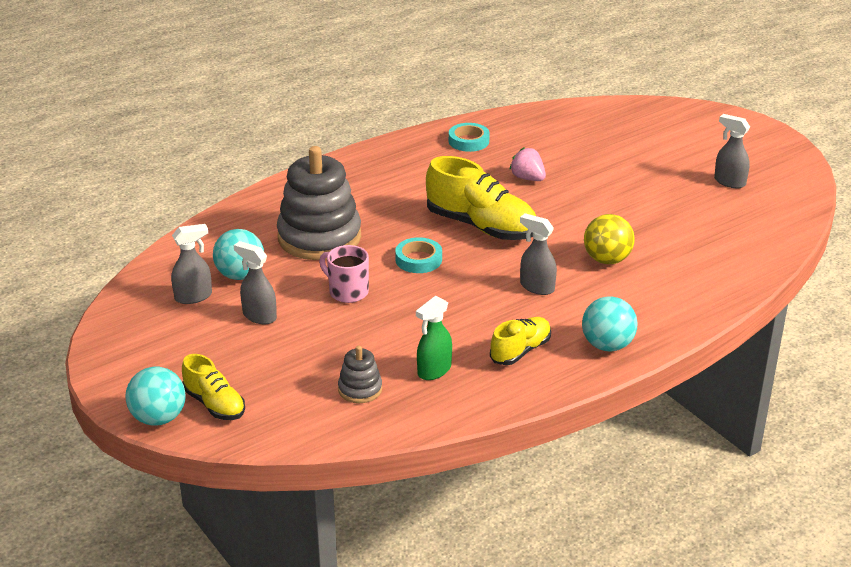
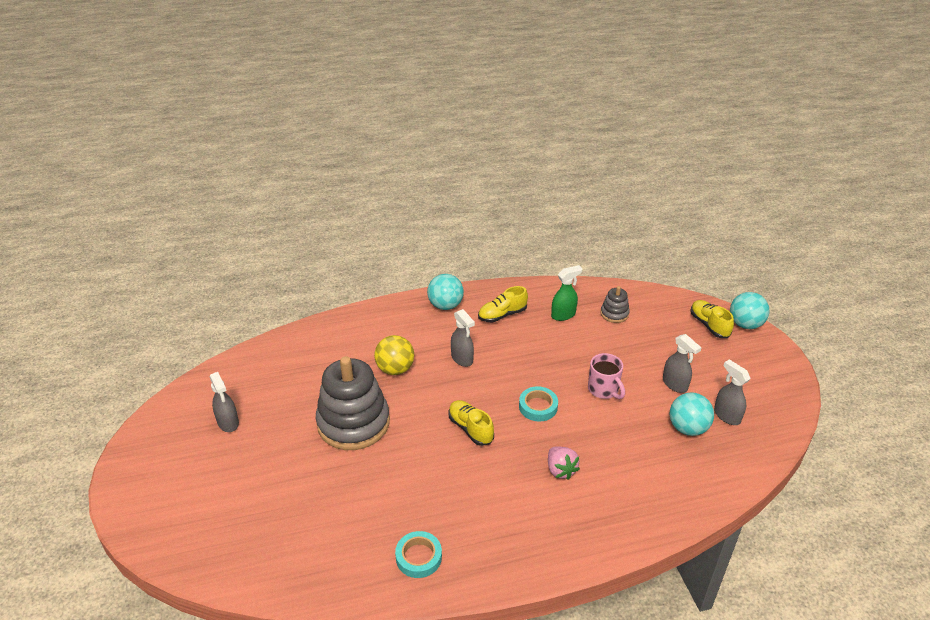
camera: 160 degrees left, 5 degrees up
(193, 296) = (726, 415): grey spray bottle -> grey spray bottle turned 60 degrees clockwise
(319, 237) = (614, 454): grey stacking toy -> grey stacking toy (353, 423)
(481, 226) = (470, 429): yellow shoe -> yellow shoe, size x0.57
(528, 178) = (395, 478): pink strawberry -> pink strawberry (560, 470)

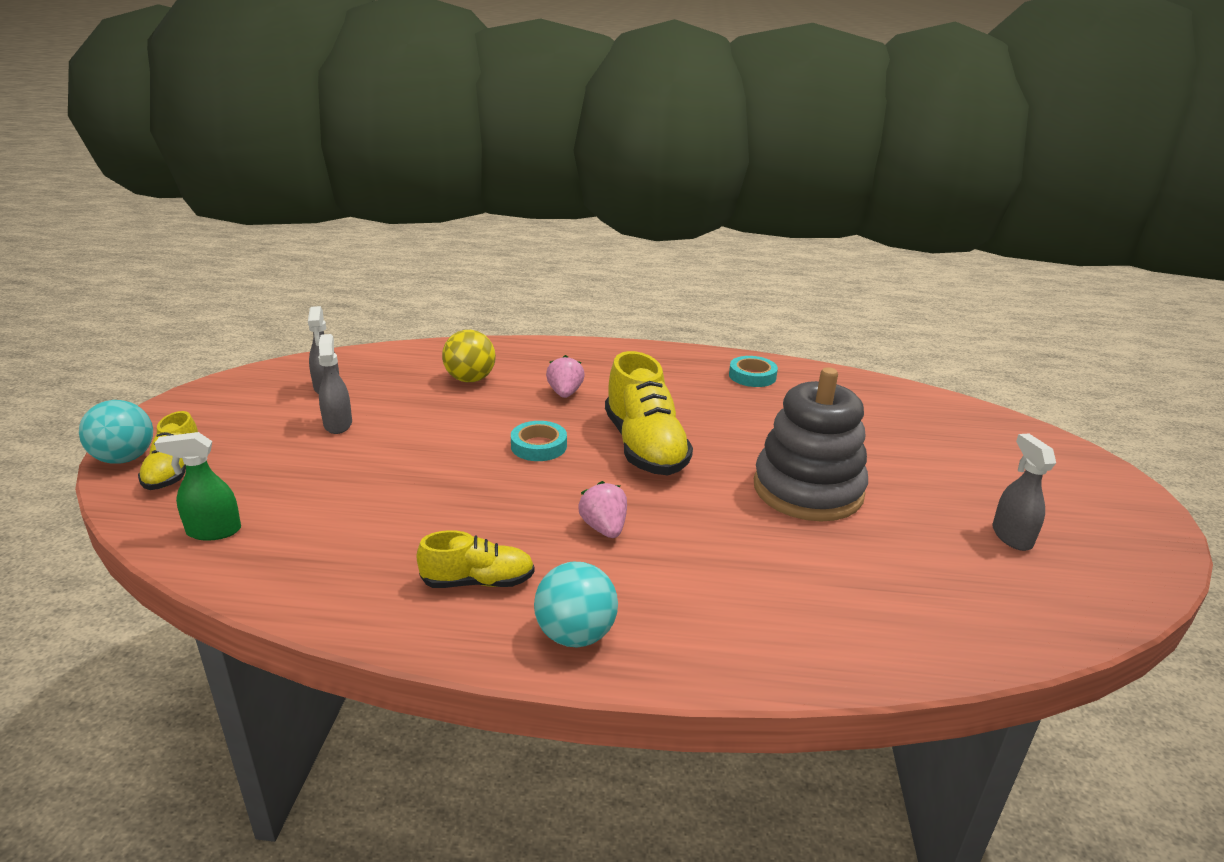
camera: 160 degrees left, 10 degrees down
(395, 369) = (725, 542): yellow ball -> yellow ball (470, 379)
(462, 359) = (604, 528): grey spray bottle -> pink strawberry
(470, 429) = (644, 447): yellow shoe -> yellow shoe, size x1.76
(563, 315) = (370, 550): green spray bottle -> green spray bottle (213, 531)
(604, 390) = (434, 441): pink mug -> none
(614, 314) = (284, 527): grey stacking toy -> none
(687, 428) = (386, 389): turquoise ball -> none

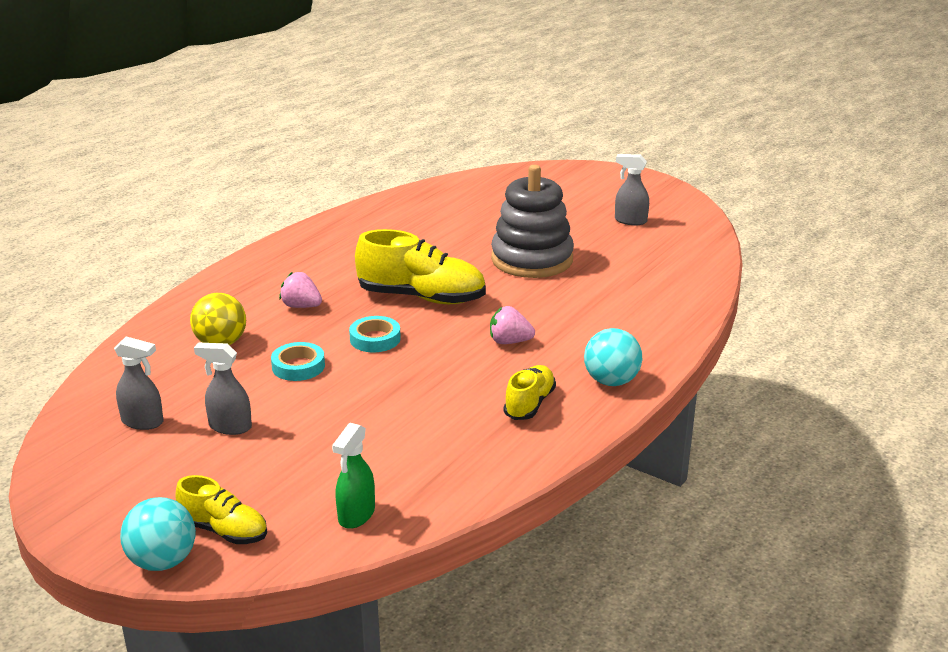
camera: 60 degrees left, 0 degrees up
(752, 376) = (365, 225): turquoise tape -> turquoise tape (298, 366)

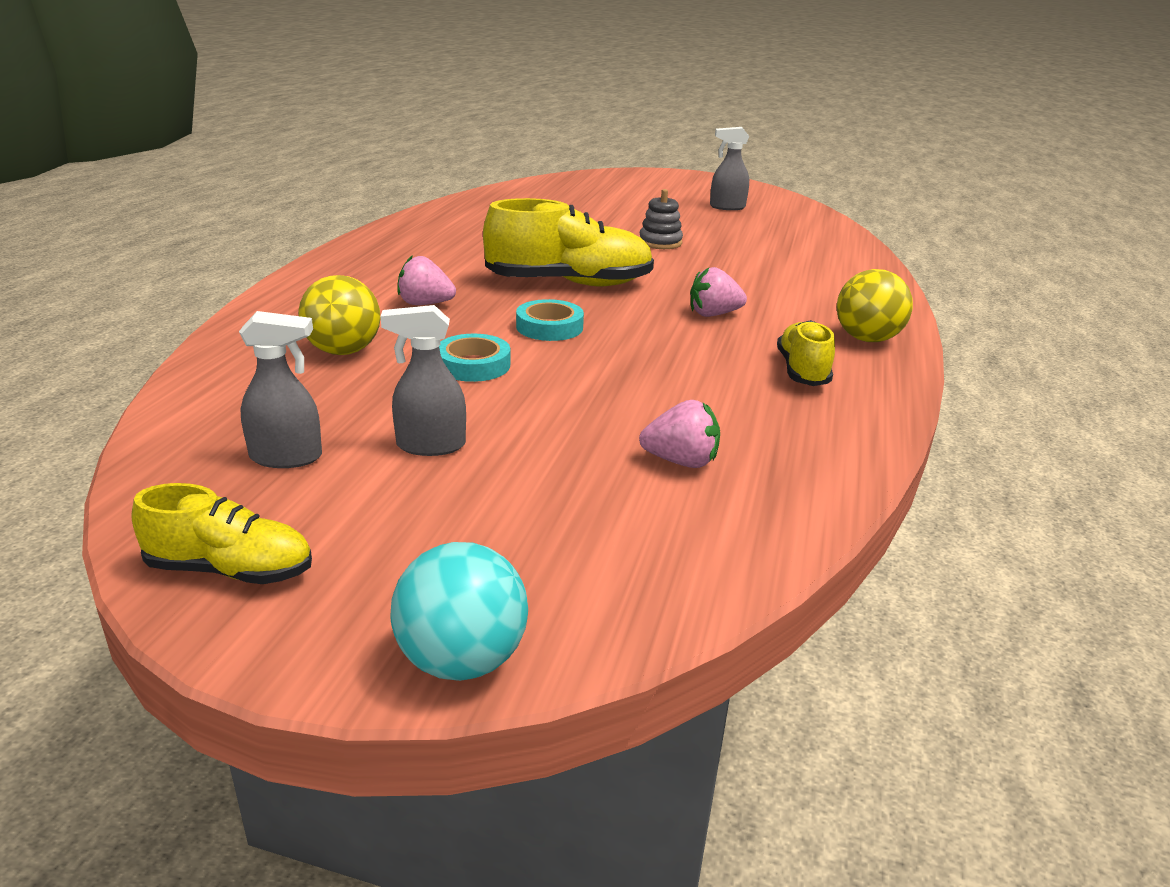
camera: 20 degrees left, 0 degrees up
(224, 530) = (531, 590): yellow shoe -> yellow shoe (230, 570)
(356, 515) = (714, 532): green spray bottle -> none
(377, 463) = (681, 461): none -> pink strawberry
(532, 259) = (660, 242): grey stacking toy -> grey stacking toy, size x0.45
(611, 381) = (867, 339): turquoise ball -> yellow ball

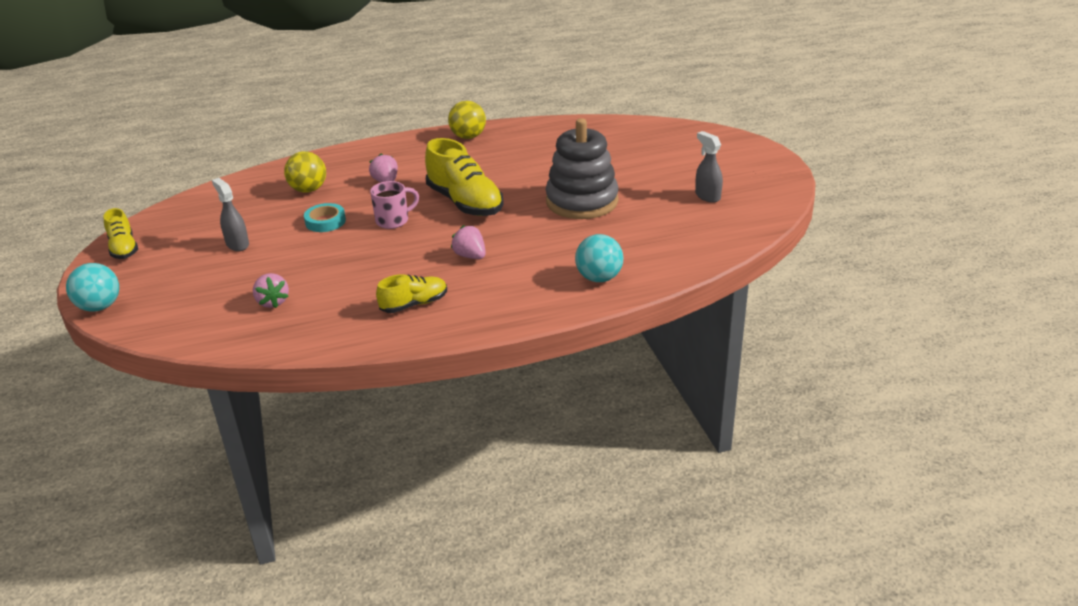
camera: 60 degrees right, 5 degrees up
(287, 457) = (203, 223): grey spray bottle -> none
(549, 327) = (393, 221): turquoise tape -> pink mug
(660, 242) = (582, 201): grey stacking toy -> grey stacking toy, size x2.21
(842, 279) = (599, 278): none -> turquoise ball
(867, 339) = (490, 312): yellow ball -> yellow ball (468, 137)

